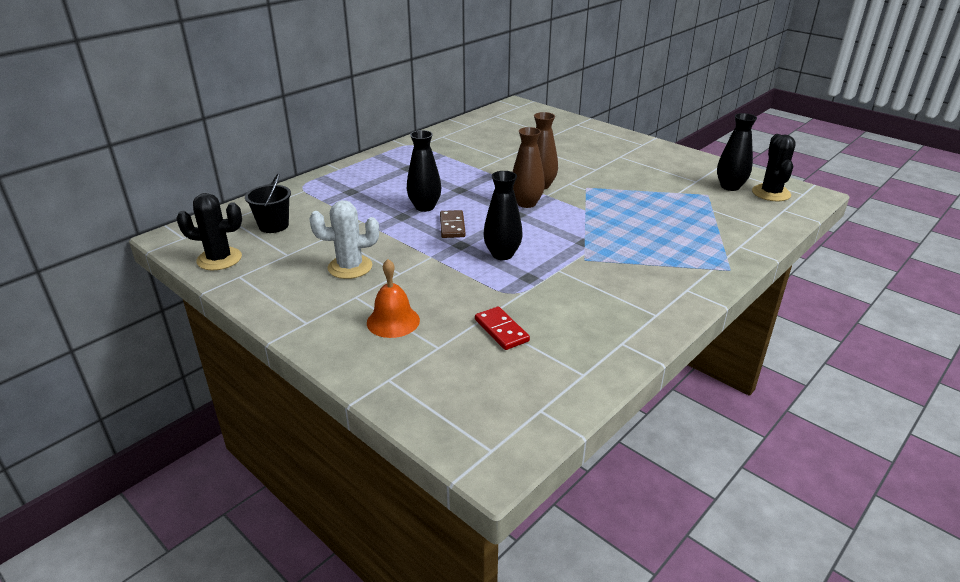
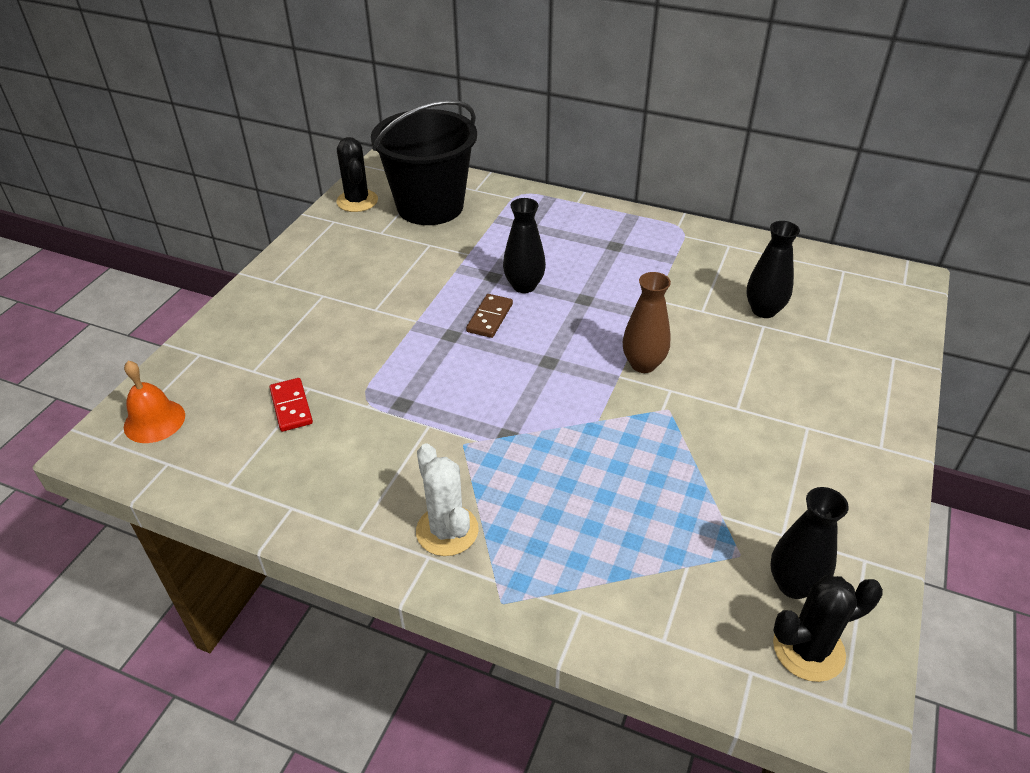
camera: 70 degrees right, 10 degrees up
(273, 225) = (430, 206): black bucket -> black bucket, size x2.19
(350, 267) = (373, 275): white cactus -> white cactus (447, 530)
(393, 321) = (288, 330): orange bell -> orange bell (154, 421)
(452, 226) = (490, 318): brown domino -> brown domino turned 45 degrees counterclockwise
(501, 330) = (291, 406): red domino -> red domino turned 60 degrees counterclockwise
(502, 254) = (444, 372): black vase -> black vase (764, 310)
(526, 203) = (583, 363): brown vase -> none

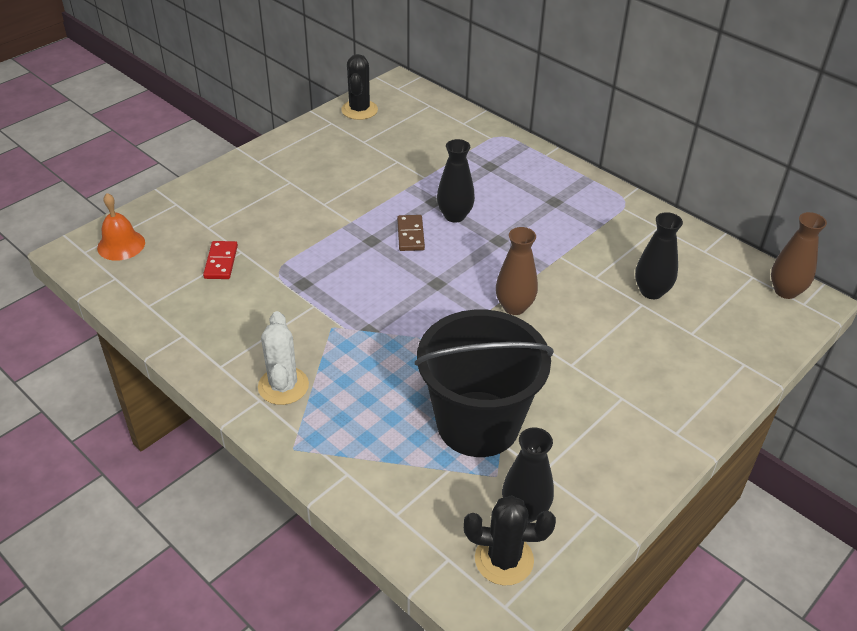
camera: 20 degrees right, 0 degrees up
(430, 206) = (416, 129): black bucket -> black bucket (478, 424)
(490, 318) = (410, 235): brown domino -> brown domino turned 45 degrees counterclockwise
(881, 276) = (785, 291): none -> brown vase

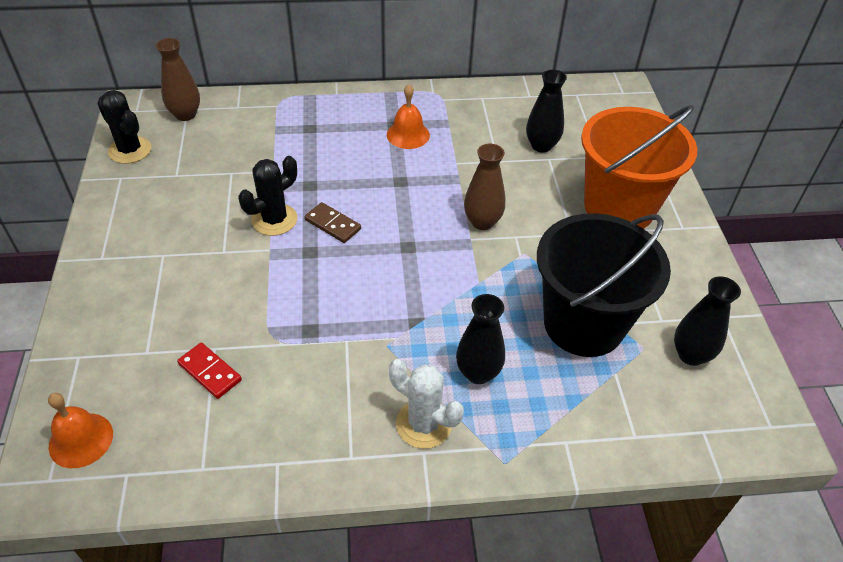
camera: 50 degrees left, 5 degrees up
(454, 216) = (342, 185): black vase -> black vase (478, 373)
(504, 559) = (727, 398): black cactus -> black cactus (274, 220)
(554, 214) = (408, 134): none -> orange bell
(643, 378) = (619, 207): none -> orange bucket
(785, 291) = (604, 91): brown vase -> brown vase (185, 114)

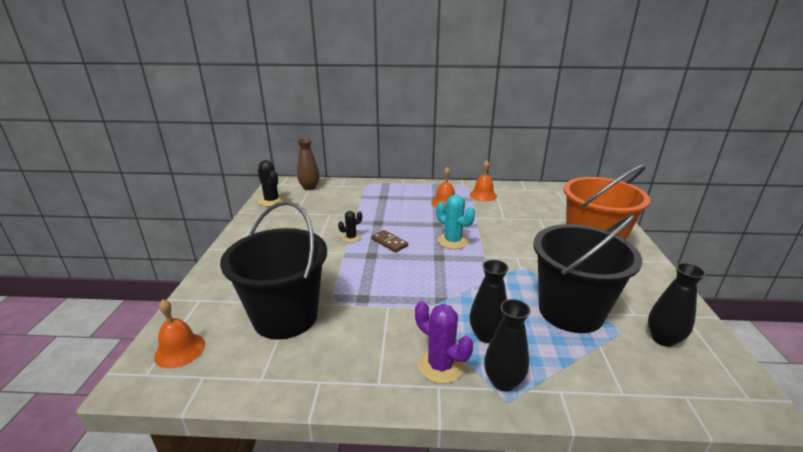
camera: 10 degrees right, 20 degrees down
(210, 372) = (285, 317): red domino -> black bucket
(274, 220) = (351, 238): black cactus -> black cactus, size x0.60
(424, 424) = (440, 366): white cactus -> purple cactus
(425, 214) = (452, 241): none -> turquoise cactus
(465, 113) = (483, 195): none -> orange bell
(482, 222) = (492, 248): brown vase -> none
(541, 146) = (534, 212): black vase -> black vase (503, 382)

